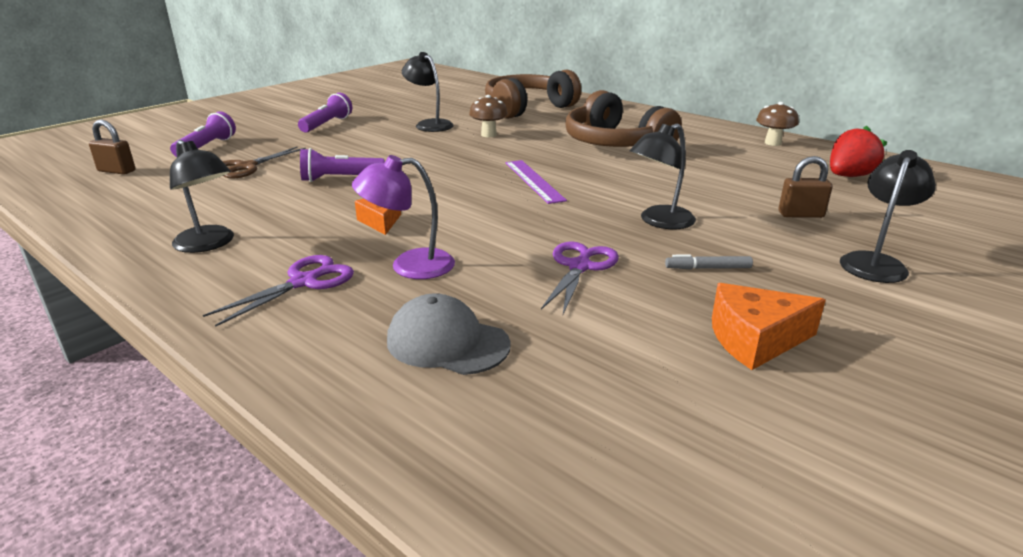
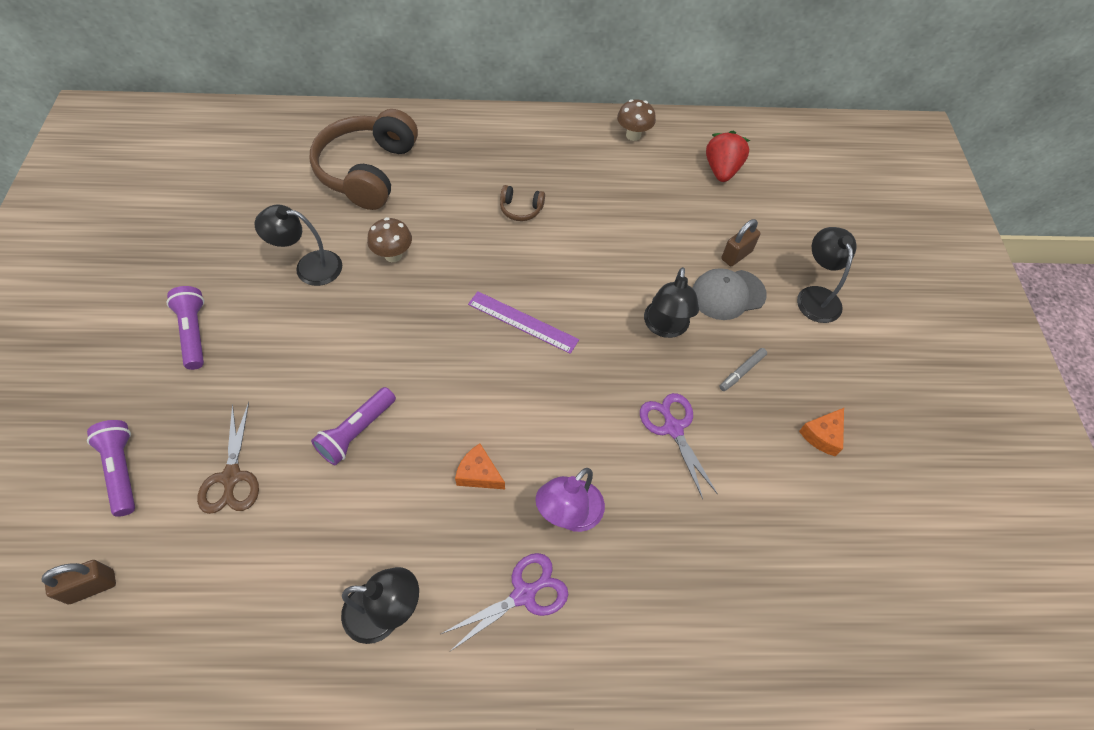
camera: 45 degrees left, 30 degrees up
(304, 282) = (524, 594): purple scissors -> purple scissors turned 60 degrees clockwise
(447, 342) = (685, 575): grey cap -> grey cap (727, 294)
(615, 144) = (521, 209): brown headphones -> brown headphones, size x0.41
(755, 340) = (822, 435): orange cheese -> orange cheese, size x0.67

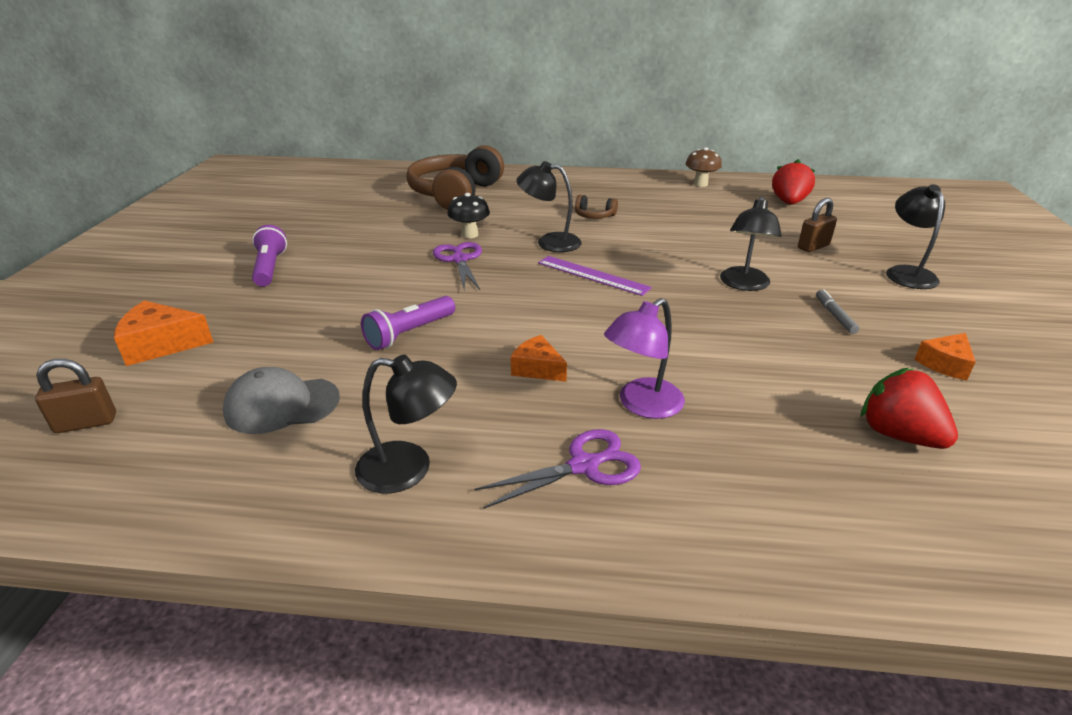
camera: 10 degrees right, 25 degrees down
(122, 470) = (162, 344): purple flashlight -> orange cheese
(231, 477) = (269, 355): brown scissors -> none
(309, 267) = (390, 238): black lamp -> black lamp (549, 242)
(393, 255) = (470, 235): brown mushroom -> black mushroom
(673, 428) = (761, 349): purple scissors -> purple scissors (459, 259)
(727, 294) = (808, 268): grey cap -> grey cap (281, 405)
(742, 372) = (835, 316): grey marker -> grey marker turned 120 degrees clockwise
(769, 531) = (898, 435): none -> red strawberry

